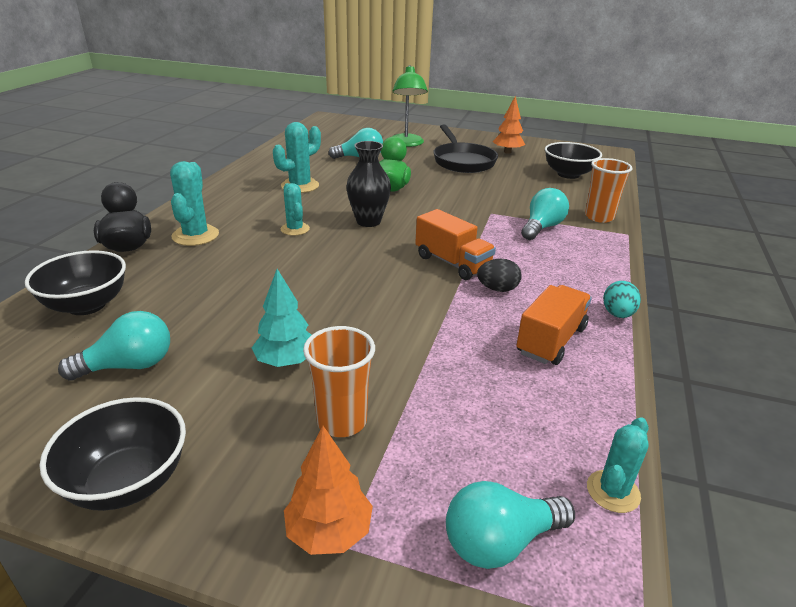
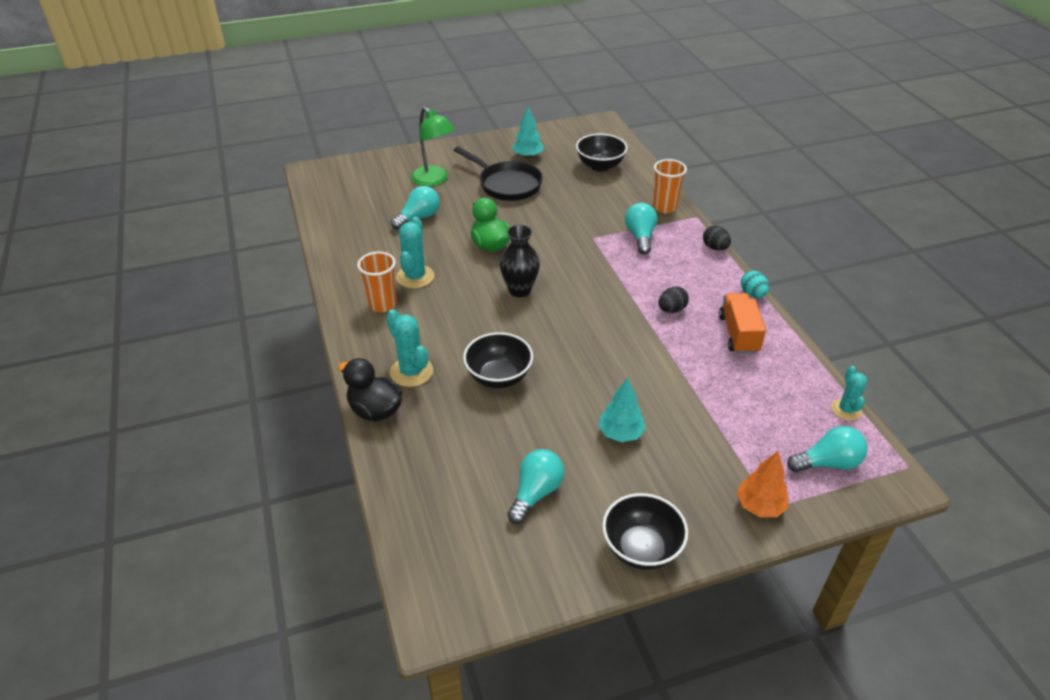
camera: 35 degrees left, 10 degrees up
(87, 305) = (434, 472): black bowl -> black bowl (498, 377)
(295, 229) = (477, 325): turquoise cactus -> none
(342, 421) = (696, 450): orange cup -> orange cup (382, 304)
(452, 263) = (621, 301): orange truck -> none
(500, 542) = (828, 463): turquoise light bulb -> turquoise light bulb turned 135 degrees counterclockwise
(507, 152) = (527, 156): orange tree -> turquoise tree
(619, 262) = (715, 248): none -> black egg

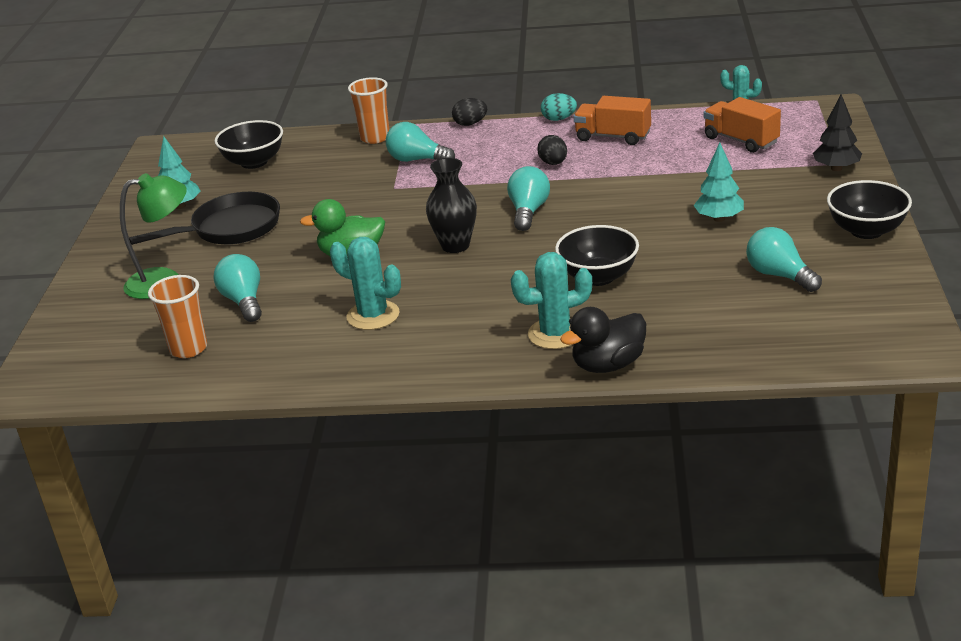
camera: 65 degrees left, 10 degrees down
(382, 304) = (412, 345): orange cup -> orange cup (188, 348)
(759, 506) = (836, 168): orange tree -> black tree
(780, 422) = (741, 140): none -> orange truck
(828, 463) = (799, 130): turquoise light bulb -> turquoise light bulb (528, 212)

